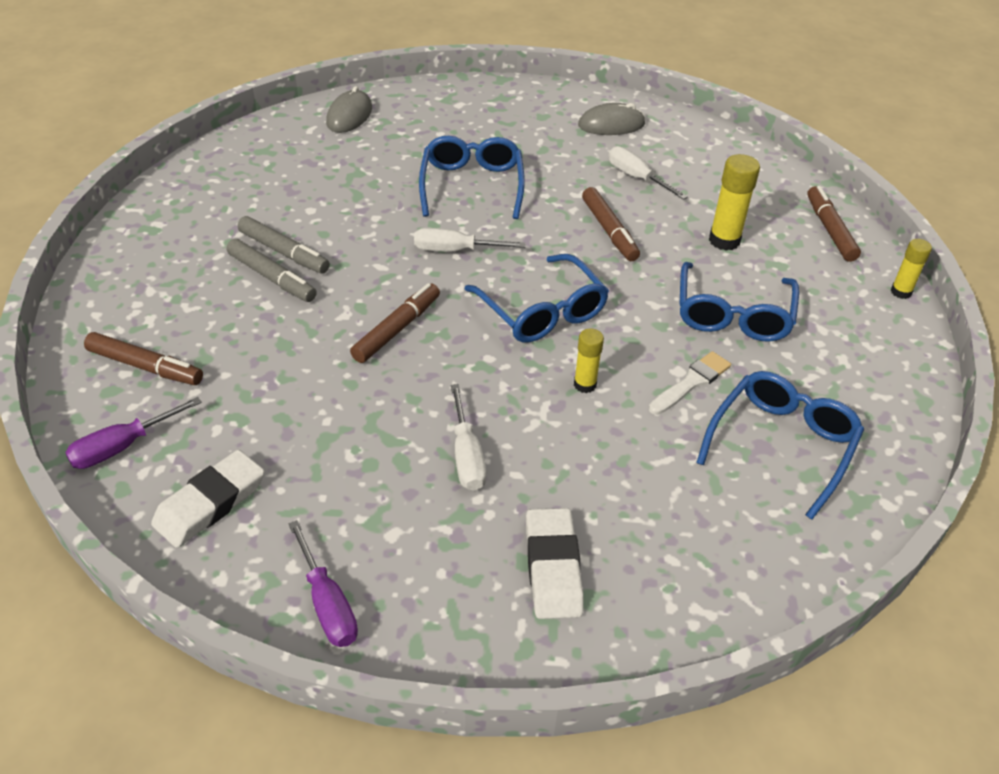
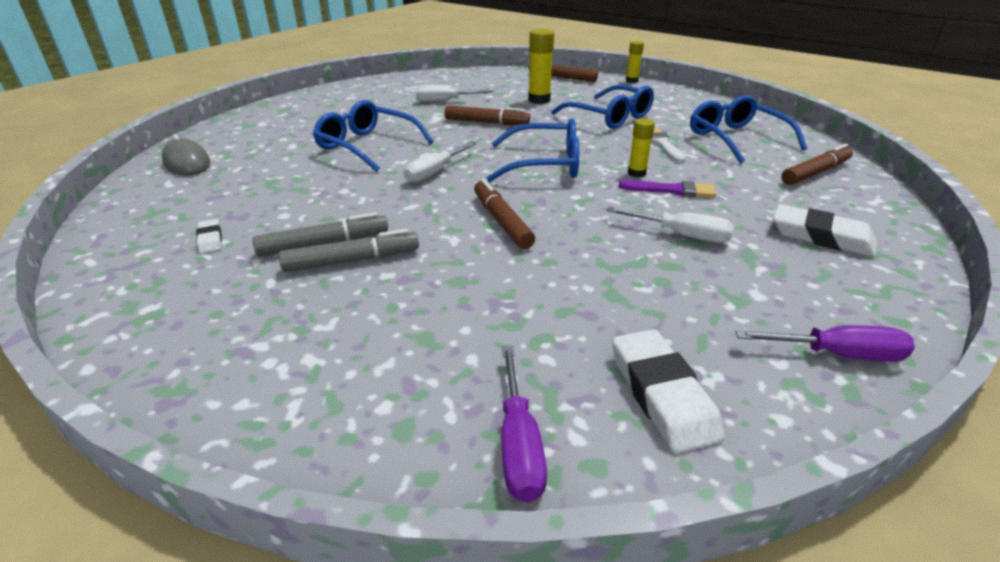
camera: 55 degrees left, 10 degrees down
(145, 366) = (392, 385): brown marker -> brown marker (815, 173)
(249, 198) = (210, 239): none -> white eraser
(566, 423) = (672, 190): none -> purple brush
(611, 125) = (378, 92): grey mouse -> none

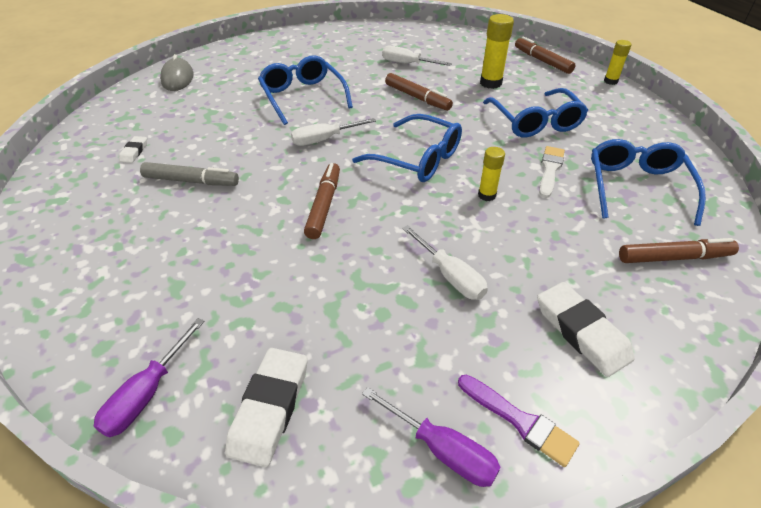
camera: 30 degrees right, 10 degrees up
(352, 260) = (194, 202): grey marker -> none
(672, 190) = (498, 225): purple brush -> purple brush (520, 421)

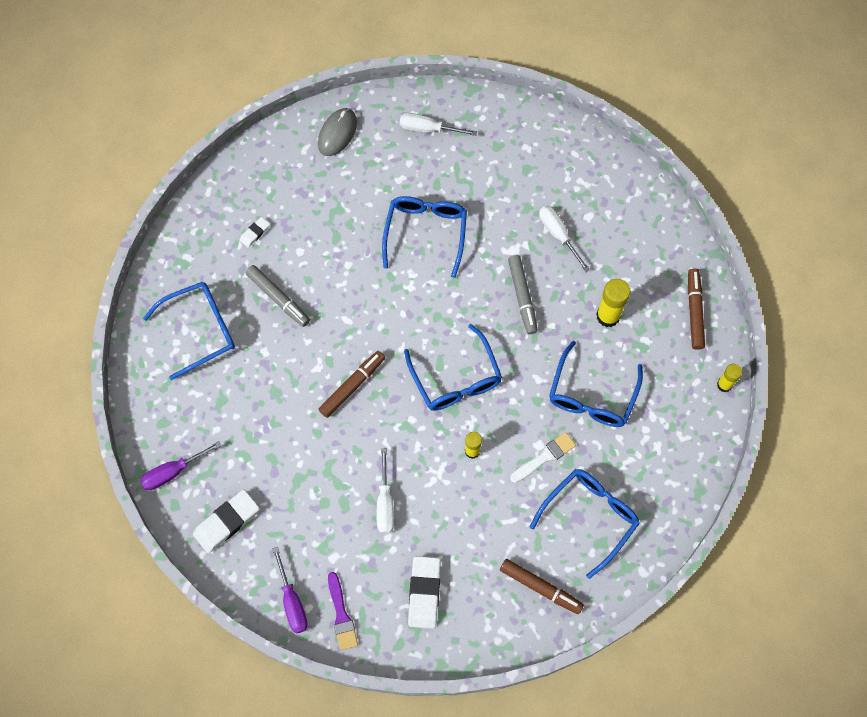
camera: 35 degrees right, 25 degrees up
(109, 239) = (200, 330): none -> blue glasses
(324, 139) = (403, 308): white screwdriver -> white screwdriver (428, 129)
(417, 98) = (522, 297): brown marker -> grey marker

